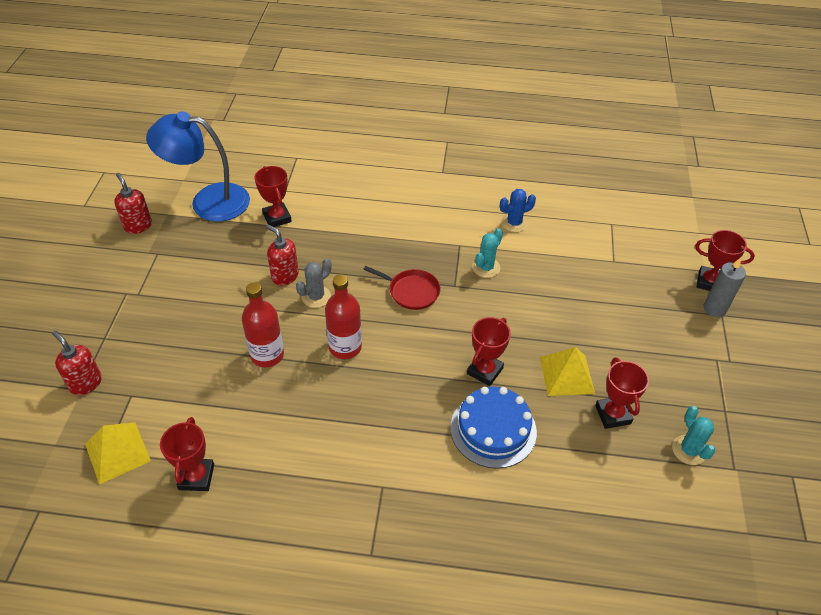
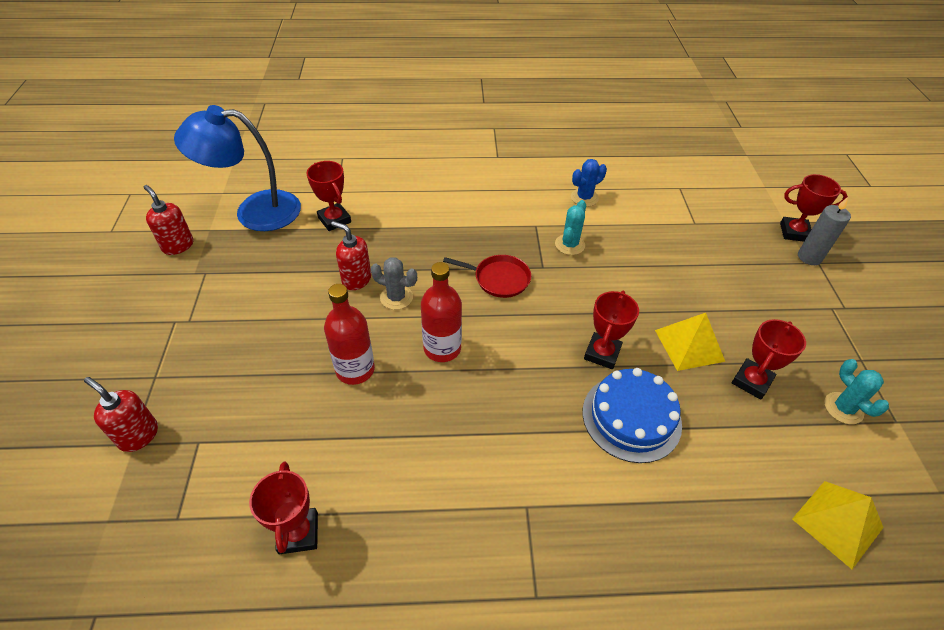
camera: 10 degrees left, 0 degrees up
(117, 452) = (191, 517): yellow pyramid -> yellow pyramid (837, 523)
(316, 297) = (396, 297): grey cactus -> grey cactus turned 75 degrees clockwise
(612, 415) = (751, 381): red trophy -> red trophy turned 60 degrees clockwise

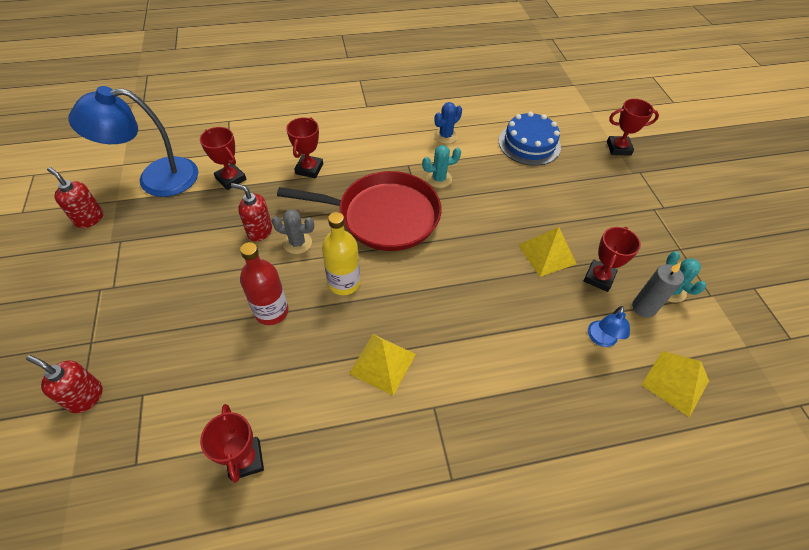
camera: 10 degrees left, 5 degrees up
(442, 348) = (344, 283): red bottle -> yellow bottle
(473, 446) = (382, 363): none -> yellow pyramid
(499, 279) = (383, 216): red pan -> red pan, size x2.10
(569, 245) = (439, 179): turquoise cactus -> turquoise cactus turned 60 degrees clockwise
(602, 353) = (478, 270): red trophy -> red trophy (309, 169)
(631, 417) = (508, 321): blue cake -> blue cake (529, 144)
(746, 456) = (601, 339): none -> blue lamp
(809, 257) = (632, 168): grey candle -> grey candle (643, 307)

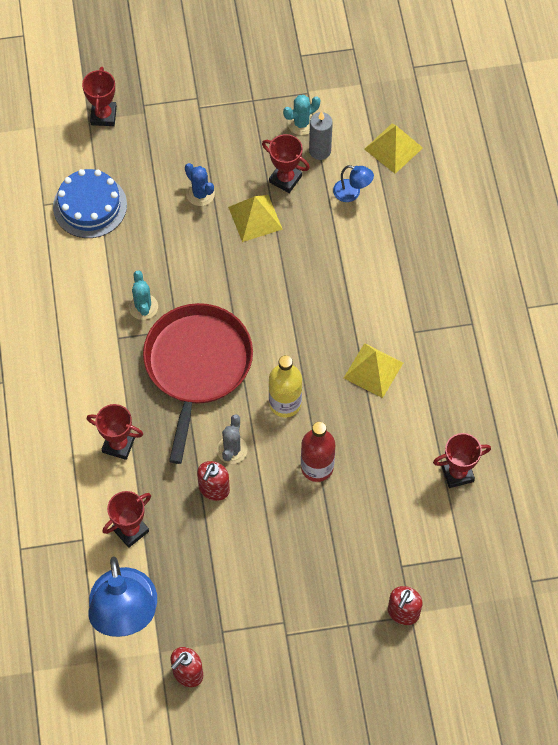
camera: 85 degrees left, 10 degrees up
(445, 136) = (69, 293): blue cactus -> blue cactus (200, 194)

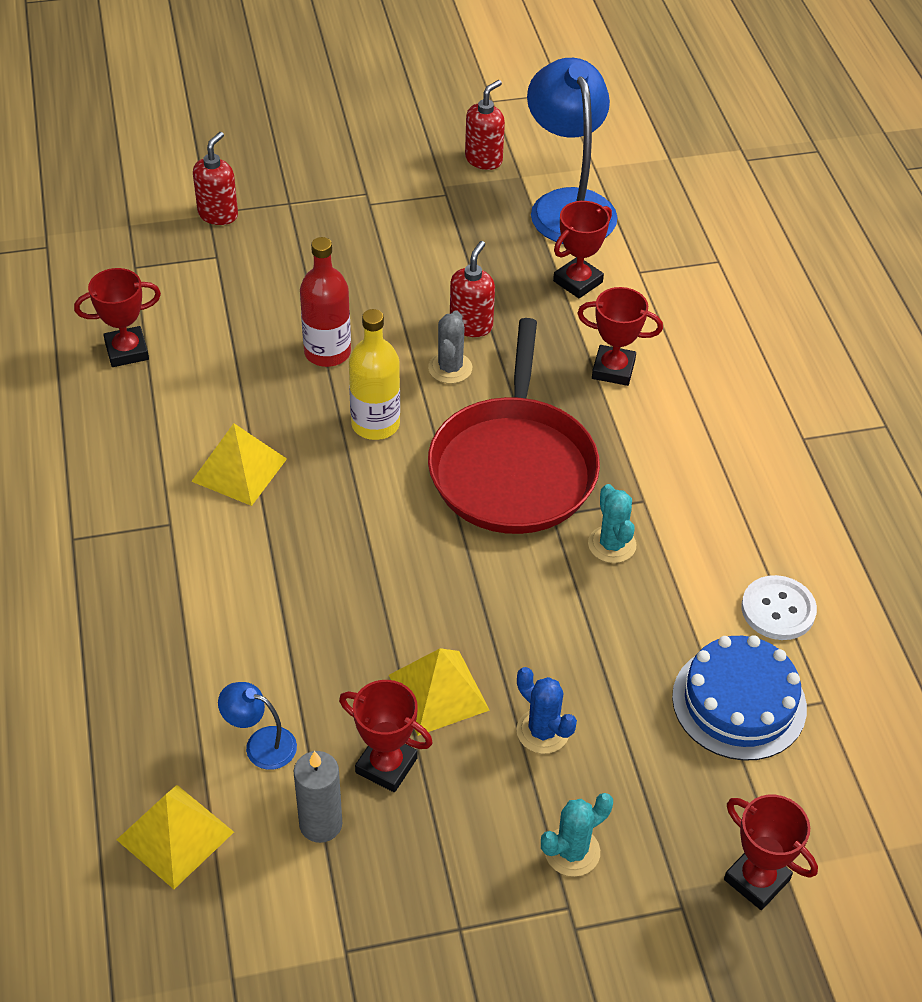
camera: 175 degrees right, 15 degrees down
(53, 260) = (778, 609): none -> white button
(103, 116) = (756, 879): red trophy -> red trophy turned 45 degrees counterclockwise
(301, 123) = (358, 880): turquoise cactus -> turquoise cactus (572, 851)

